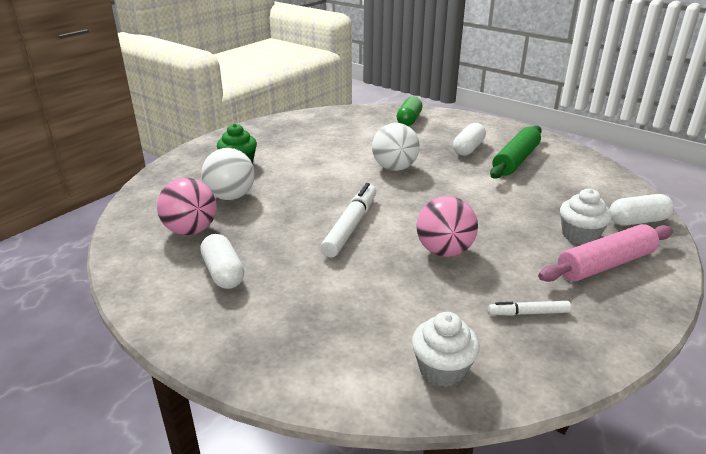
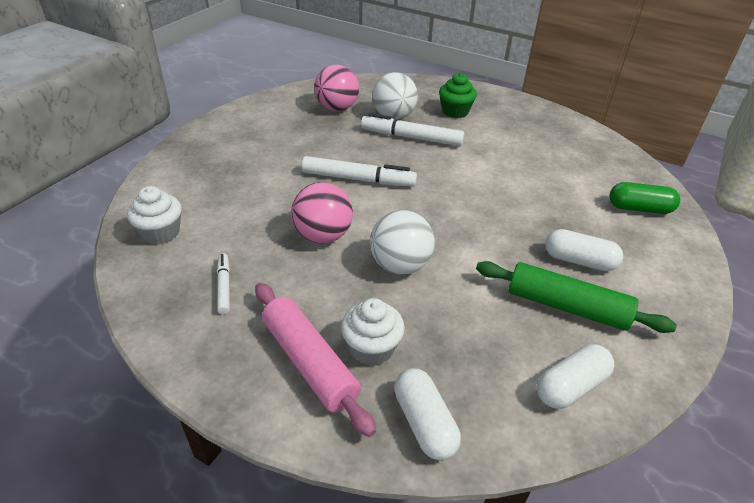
camera: 80 degrees right, 10 degrees up
(223, 273) = (282, 129): white capsule -> white capsule (570, 386)
(280, 191) = (411, 138): none -> white marker
(394, 168) = (490, 201): white ball -> white ball (400, 265)

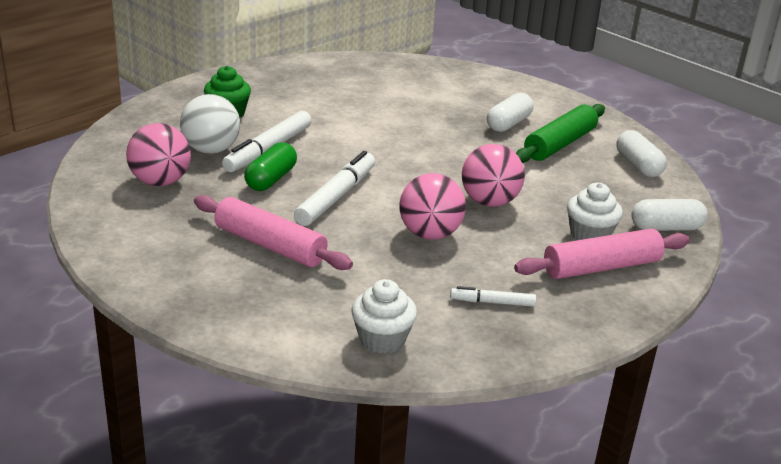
camera: 75 degrees left, 10 degrees down
(273, 163) = (270, 245): none -> pink rolling pin
(400, 265) = (489, 202): white ball -> pink ball
(639, 208) = (450, 80): green capsule -> green capsule (271, 179)

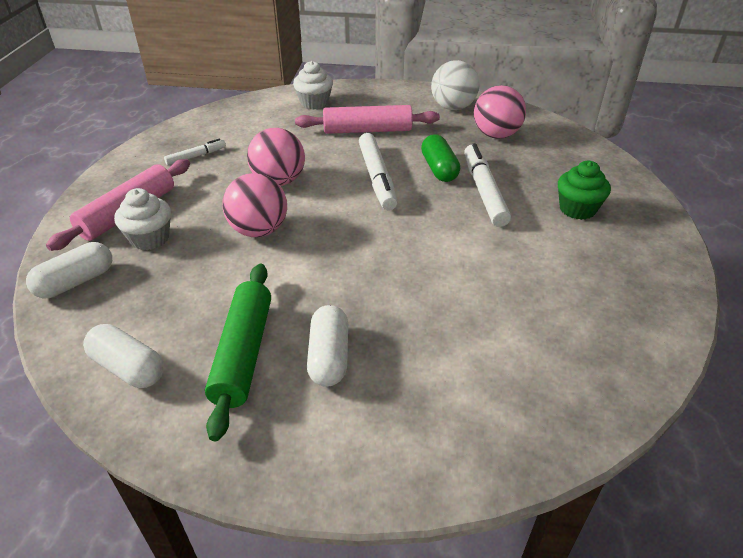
camera: 145 degrees right, 10 degrees up
(211, 150) = (517, 170): white ball -> white ball (453, 107)
(382, 339) = (244, 115): white cupcake -> white cupcake (314, 103)

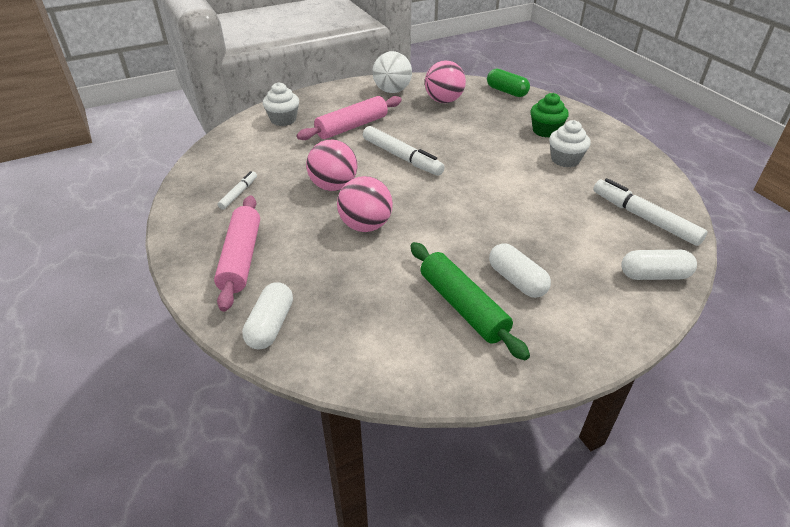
camera: 35 degrees left, 0 degrees up
(128, 368) = (398, 357): white capsule -> white capsule (654, 275)
(150, 238) = (287, 267): white cupcake -> white cupcake (565, 160)
(439, 169) = (435, 136): green capsule -> green capsule (506, 91)
(484, 191) = (480, 140): white marker -> white marker (644, 218)

